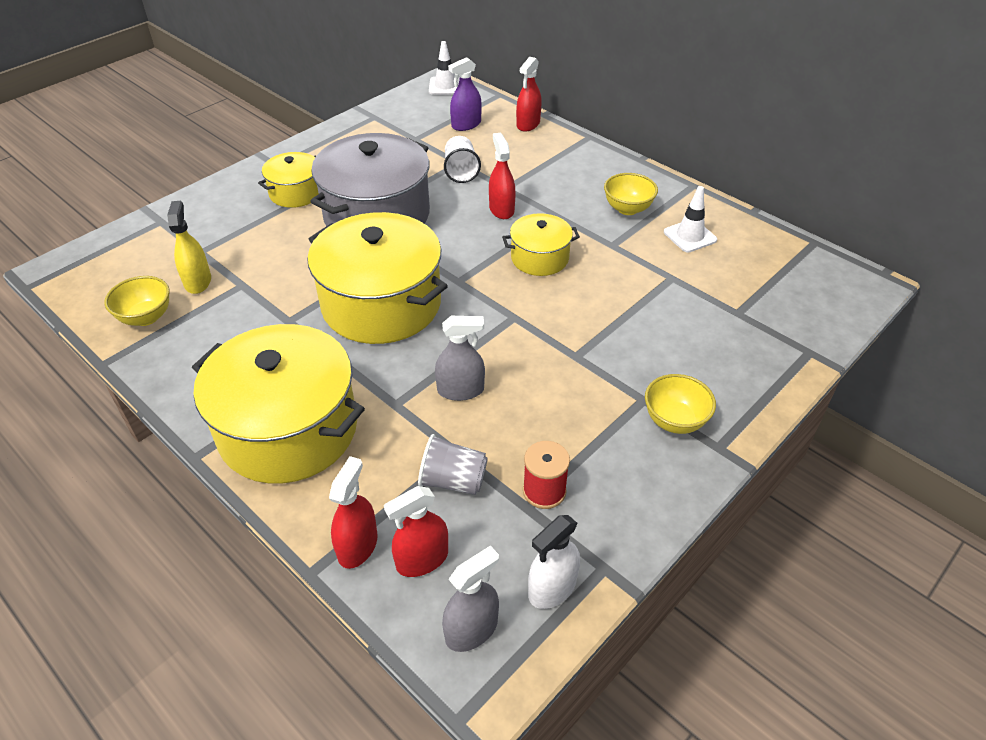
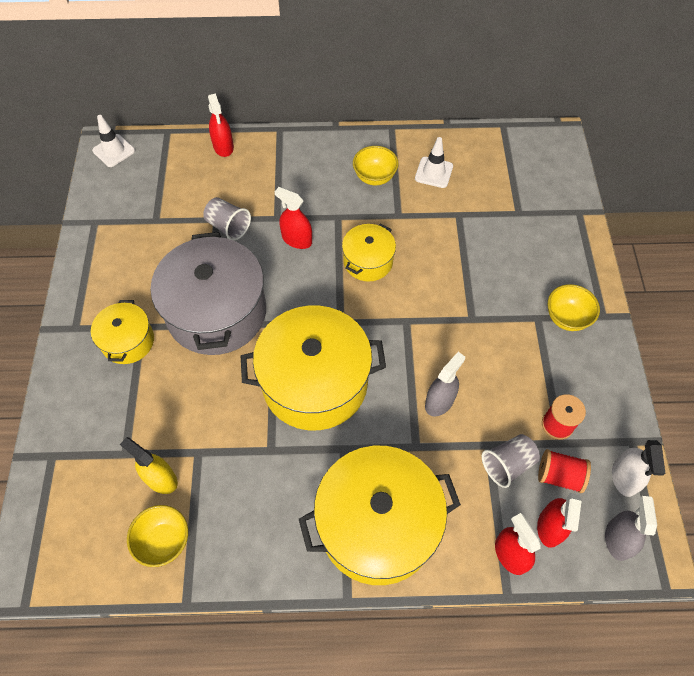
camera: 45 degrees left, 15 degrees up
(461, 171) = (228, 226): white cup -> grey cup
(466, 125) = (178, 179): purple spray bottle -> none
(488, 530) = (559, 476): none -> red spool

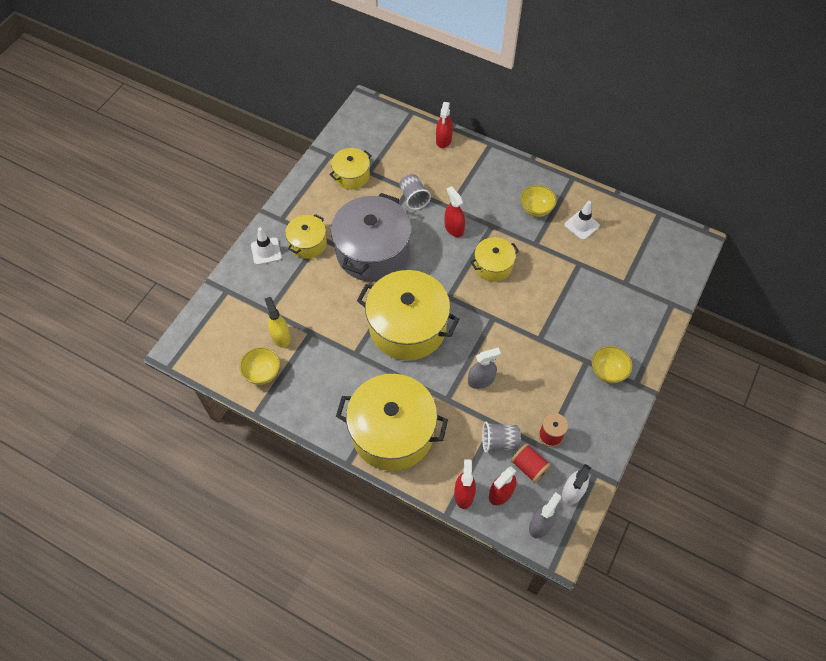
camera: 30 degrees right, 0 degrees up
(114, 151) = (369, 111): white traffic cone -> white traffic cone (266, 251)
(136, 234) = (351, 175): none -> yellow pot

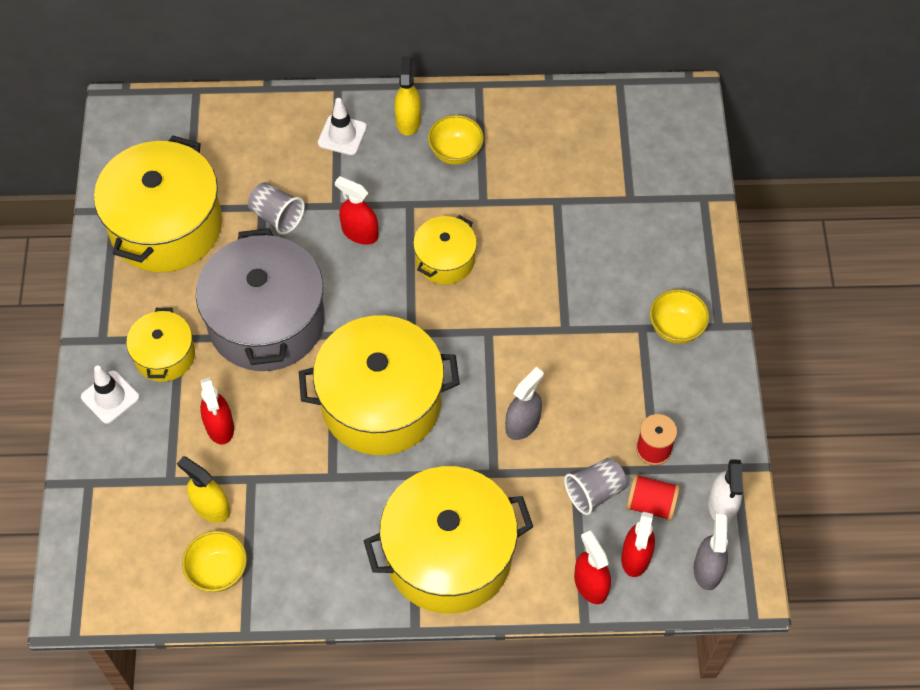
camera: 30 degrees left, 0 degrees up
(351, 175) = (166, 226): yellow pot -> yellow pot, size x1.93
(443, 140) = (267, 112): red spray bottle -> red spray bottle (220, 426)
(519, 179) = (408, 121): none -> yellow spray bottle
(581, 225) = (529, 146): white traffic cone -> white traffic cone (342, 135)

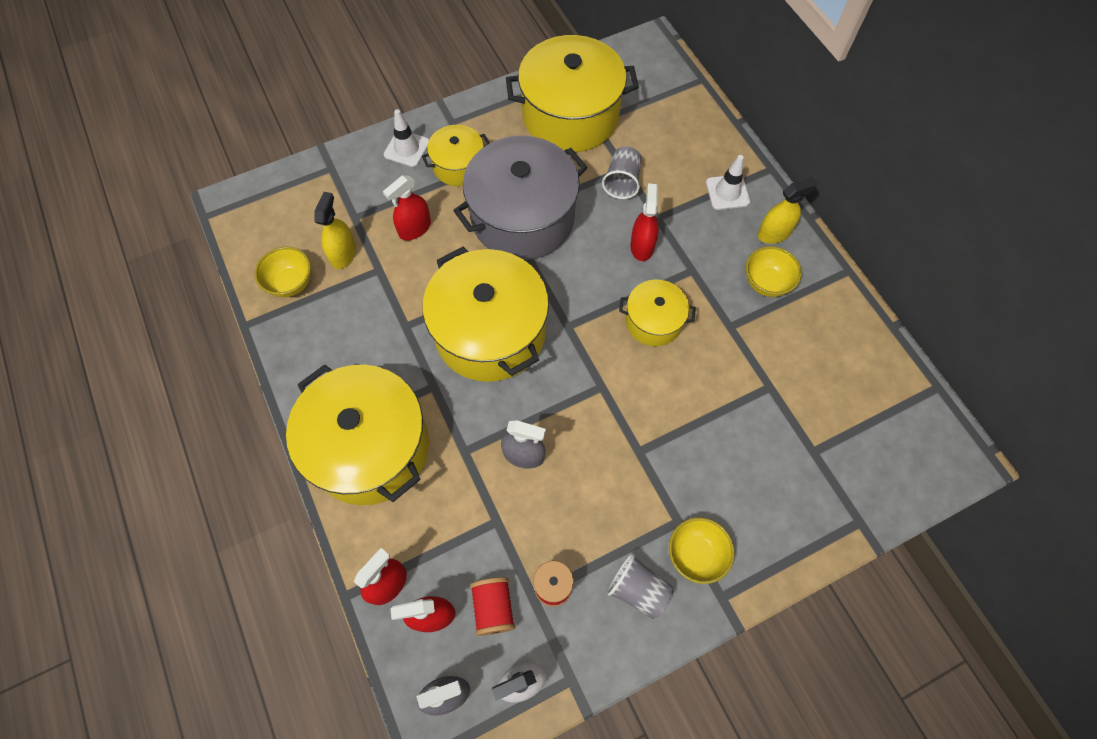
camera: 65 degrees right, 5 degrees up
(594, 492) = (483, 548): grey cup -> grey cup (638, 590)

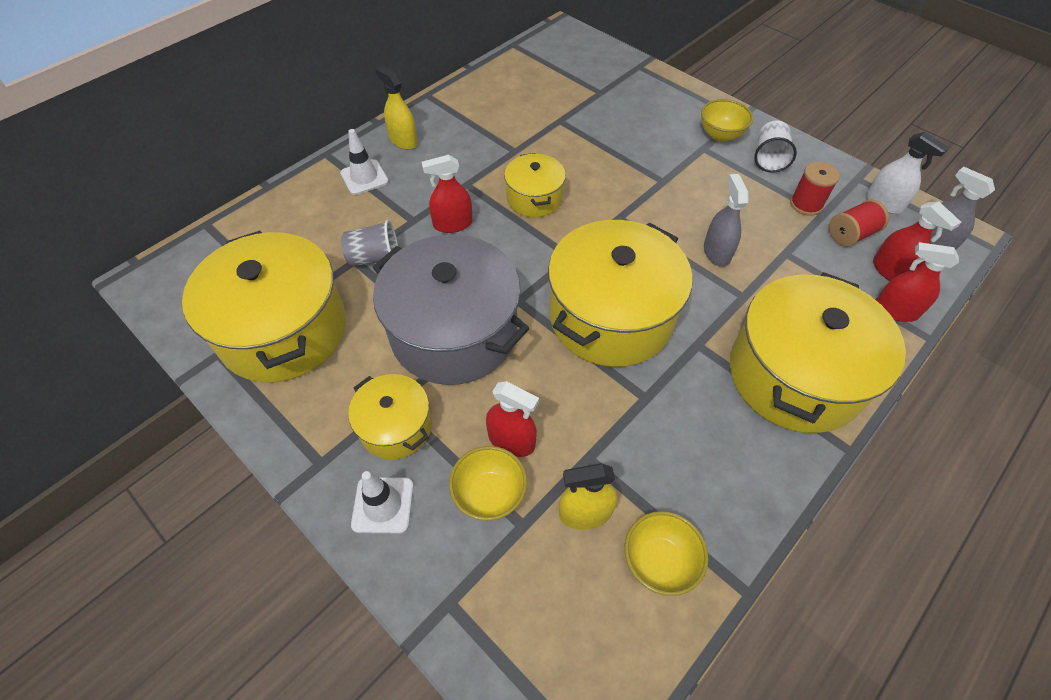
camera: 110 degrees left, 10 degrees down
(638, 590) = (769, 158): grey cup -> white cup
(766, 283) = (460, 137): yellow bowl -> yellow bowl (489, 494)

